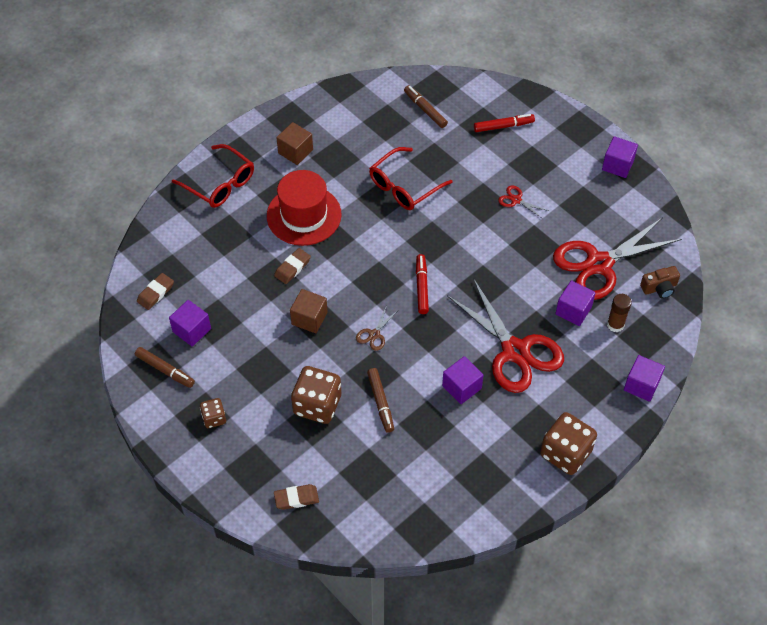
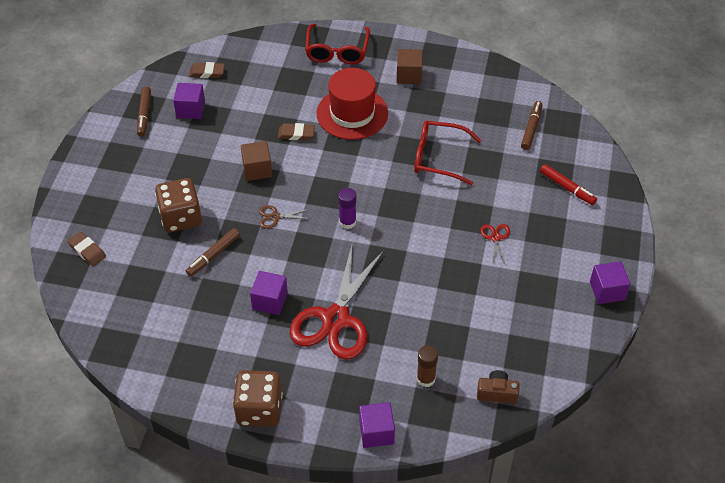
camera: 55 degrees right, 5 degrees down
(214, 418) = (123, 164): brown dice -> none
(421, 287) = (347, 222): red marker -> purple glue stick
(573, 310) = (414, 339): purple cube -> none
(599, 264) = (482, 332): red scissors -> none
(659, 288) = (497, 393): brown camera -> brown camera turned 150 degrees clockwise

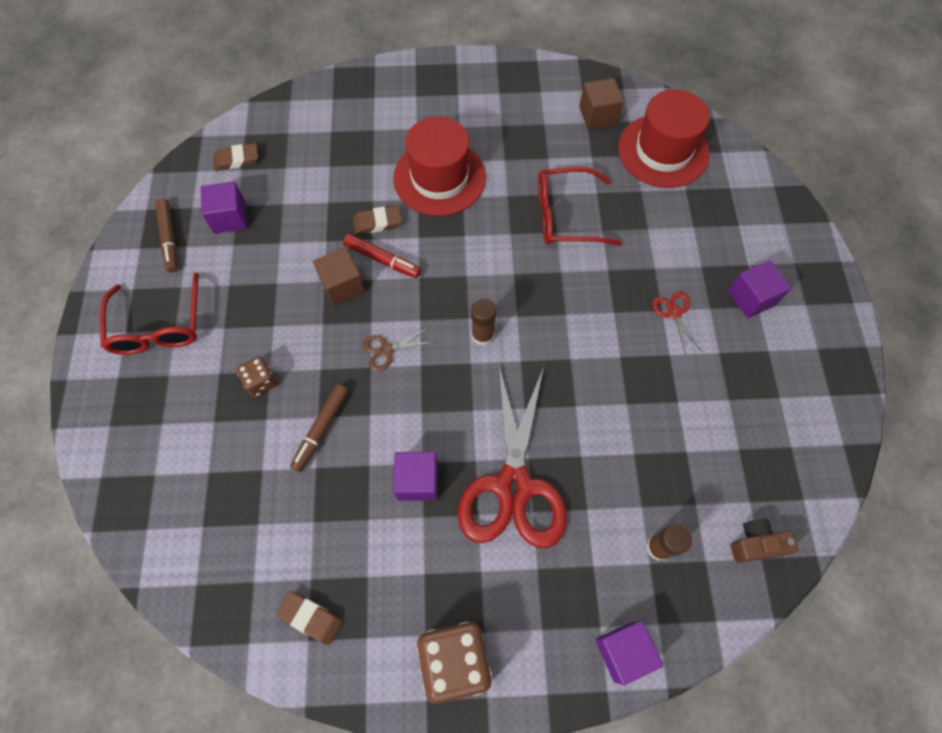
camera: 15 degrees left, 15 degrees up
(87, 251) = (143, 466): brown eraser -> brown eraser (310, 618)
(181, 217) = (261, 382): brown dice -> brown dice, size x0.53
(337, 51) = (394, 96): red glasses -> red glasses (158, 326)
(347, 222) = (482, 335): purple glue stick -> brown glue stick
(409, 75) = (493, 110): brown cube -> brown cube (597, 115)
(531, 128) = (663, 151): brown marker -> red hat
(567, 188) = (734, 222): red marker -> red marker (382, 259)
(607, 291) = (833, 355): purple cube -> purple cube (751, 298)

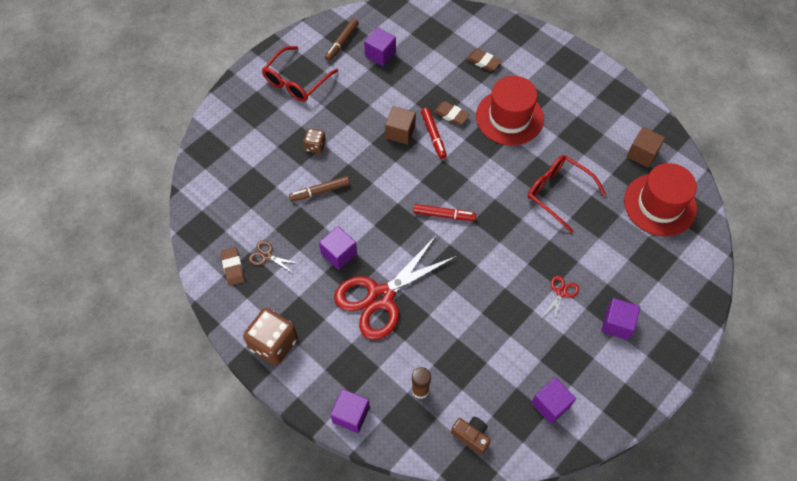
camera: 45 degrees right, 5 degrees down
(237, 159) = (413, 26): brown eraser -> brown eraser (483, 62)
(386, 350) = (388, 181): brown scissors -> brown scissors (267, 256)
(482, 335) = (444, 215): brown glue stick -> red marker
(785, 435) = (550, 405): none -> purple cube

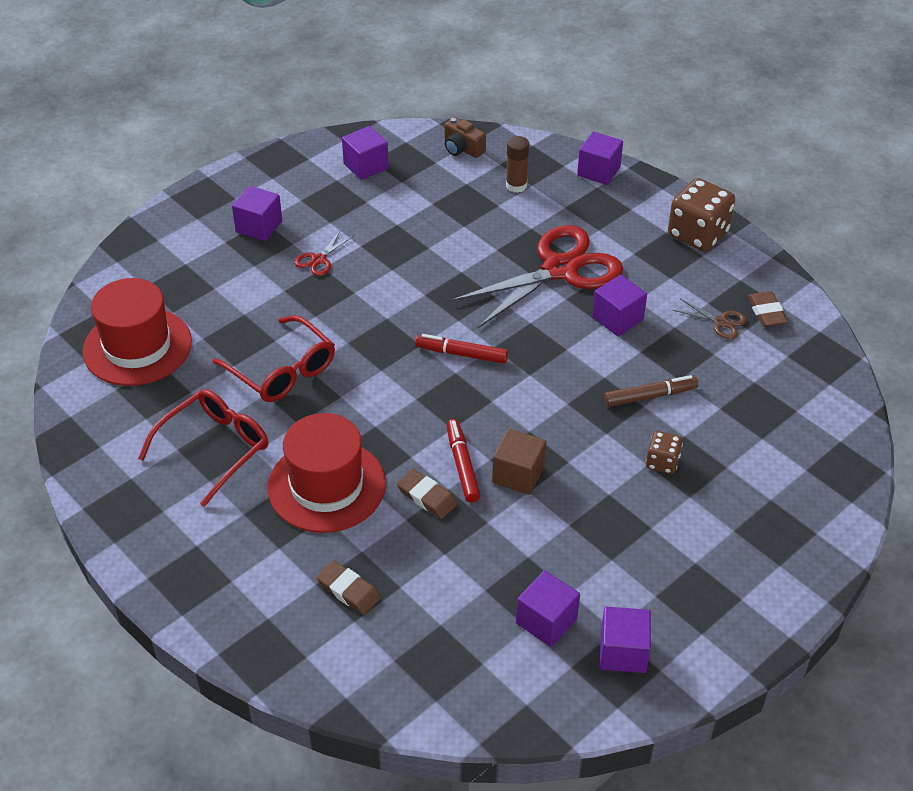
camera: 175 degrees left, 15 degrees down
(296, 81) = (707, 578): red glasses -> red glasses (214, 449)
(342, 42) = (623, 652): brown marker -> purple cube
(642, 154) = (128, 415): brown cube -> none

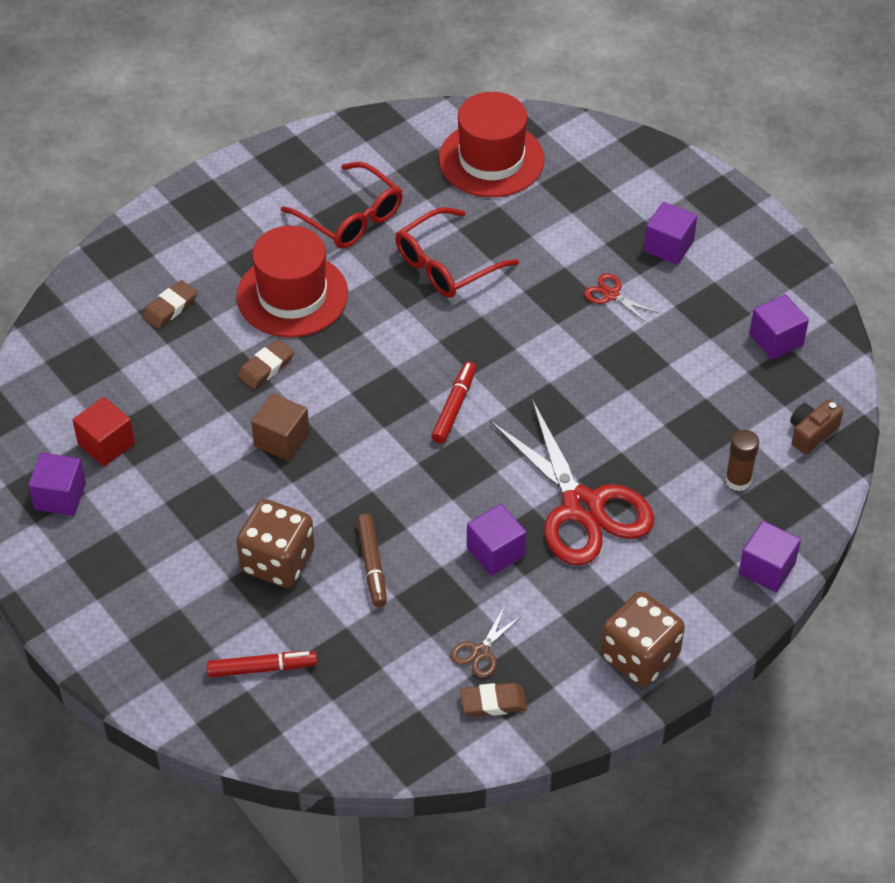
camera: 95 degrees right, 5 degrees up
(462, 465) = (301, 396): red marker -> red marker (262, 668)
(546, 621) = (106, 444): purple cube -> red cube
(662, 462) = (277, 561): brown dice -> brown dice, size x1.89

